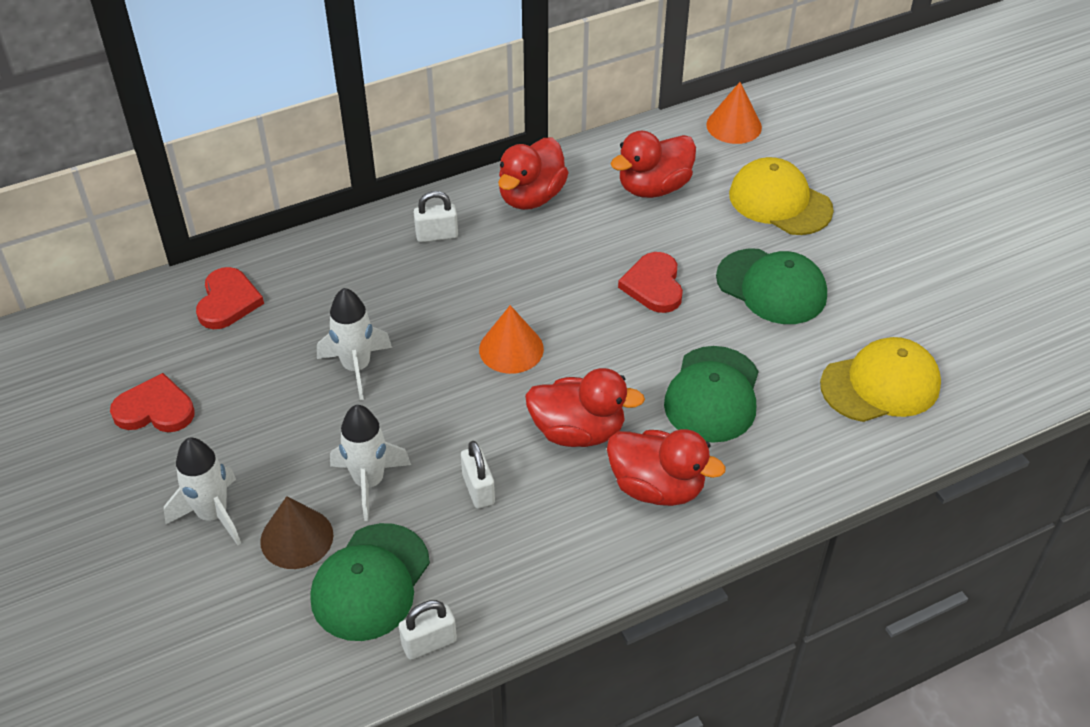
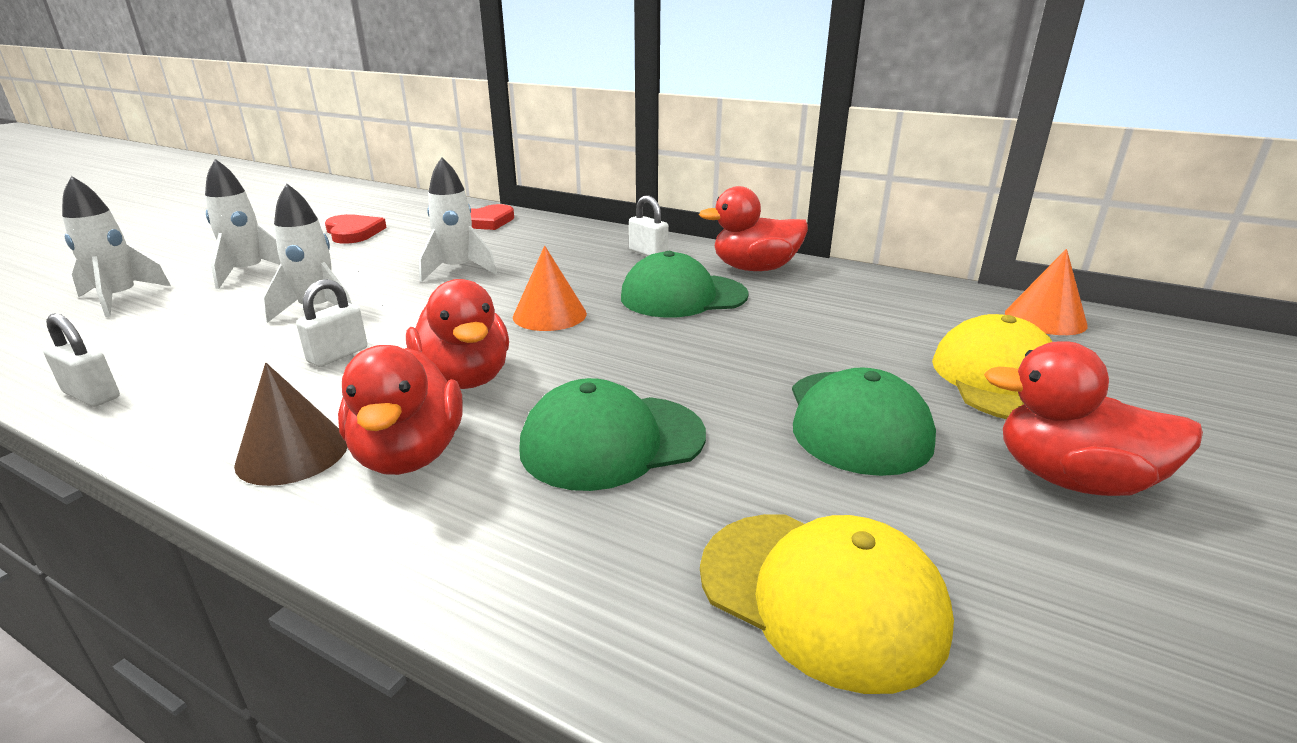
camera: 55 degrees right, 20 degrees down
(199, 620) = (120, 299): none -> white rocket
(296, 538) = (232, 304): brown cone -> brown cone (292, 453)
(370, 582) = (181, 345): green cap -> green cap (683, 296)
(653, 187) = (871, 309): red duck -> red duck (1072, 479)
(653, 285) = (736, 351): red heart -> none

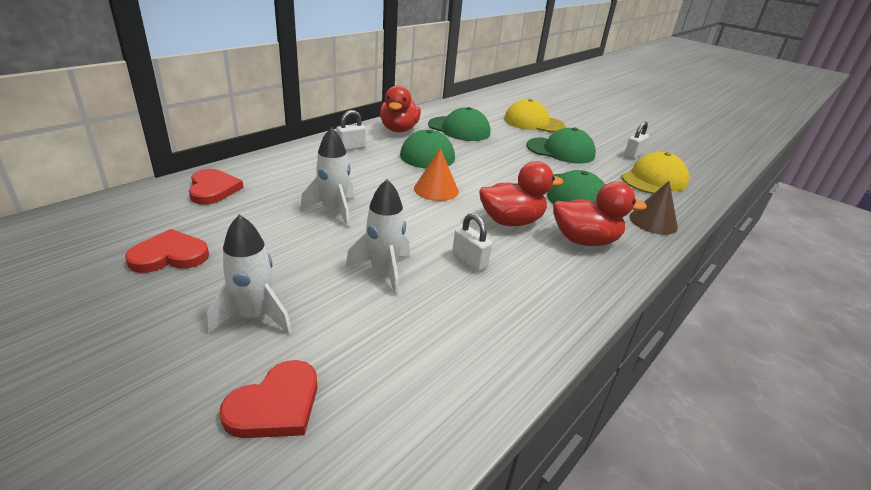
camera: 80 degrees left, 5 degrees up
(92, 395) = (507, 368): white padlock -> white padlock (633, 155)
(120, 299) = (275, 405): white rocket -> red heart
(292, 453) = (584, 273): brown cone -> brown cone (653, 221)
(826, 308) = (459, 129): none -> green cap
(1045, 319) = (486, 101): orange cone -> none
(1072, 479) = (595, 134): red duck -> none

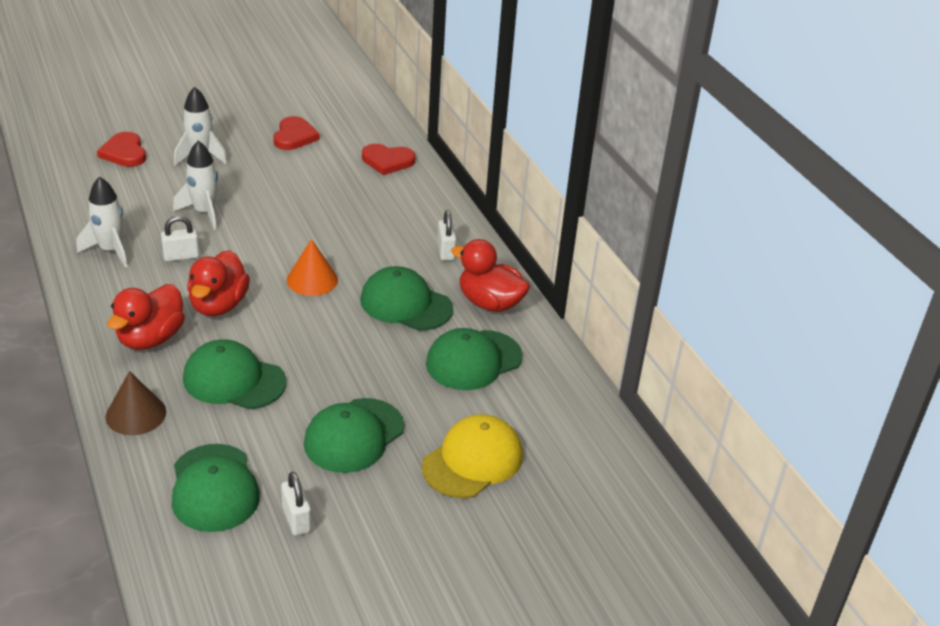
camera: 115 degrees right, 5 degrees up
(334, 210) = (311, 211): white rocket -> white rocket (111, 251)
(654, 180) = (214, 488): yellow cap -> green cap

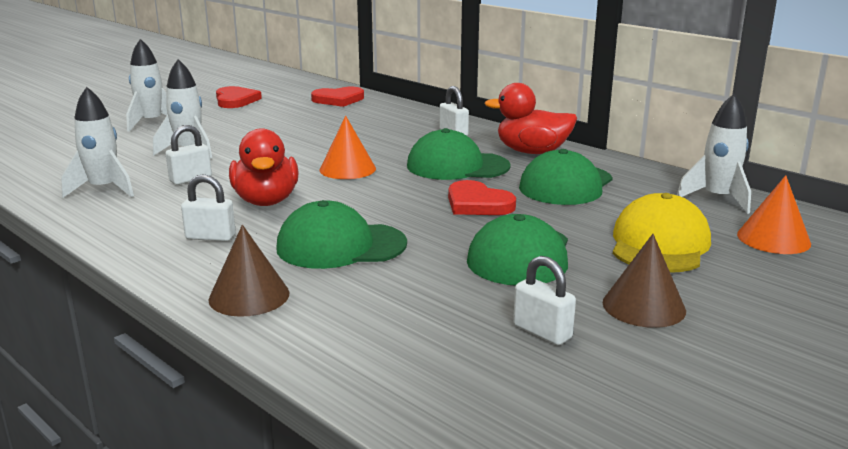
camera: 20 degrees left, 15 degrees down
(124, 153) = (65, 132): red heart -> red heart (477, 204)
(151, 338) = (210, 237): red duck -> white padlock
(214, 488) = (413, 332): green cap -> none
(390, 521) = (643, 306): none -> brown cone
(572, 487) = (773, 239): none -> orange cone
(584, 422) = (717, 199): none -> white rocket

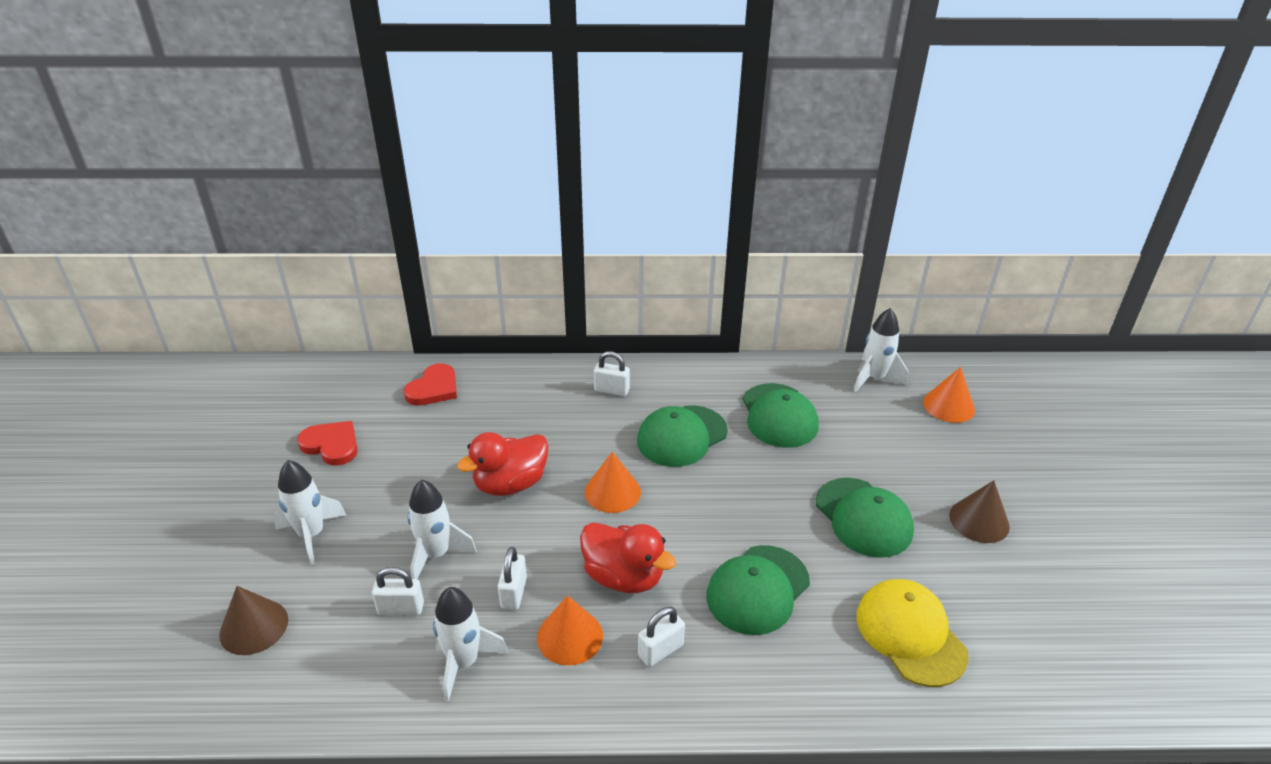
camera: 45 degrees left, 15 degrees up
(176, 207) = (570, 636): none -> orange cone
(249, 296) = (792, 688): brown cone -> brown cone (254, 627)
(477, 204) = (762, 476): red heart -> none
(532, 152) = (702, 384): red duck -> red duck (510, 484)
(542, 332) = (972, 584): white padlock -> white padlock (401, 608)
(659, 244) = (910, 451): yellow cap -> yellow cap (910, 634)

